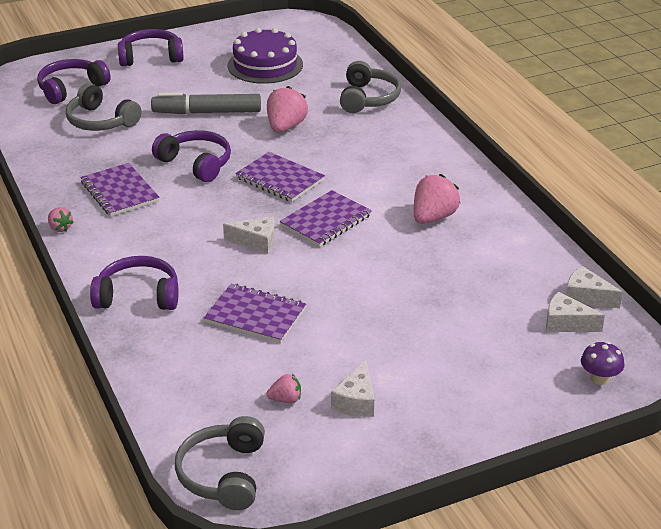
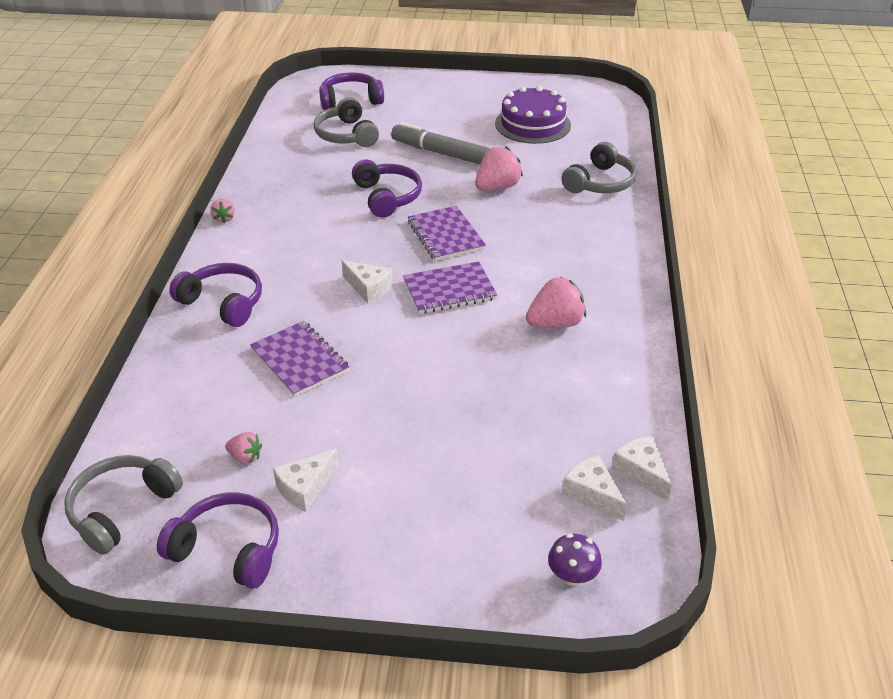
camera: 30 degrees right, 5 degrees up
(120, 192) = (301, 202): purple notebook -> none
(151, 57) = (440, 91): purple headphones -> purple headphones (228, 549)

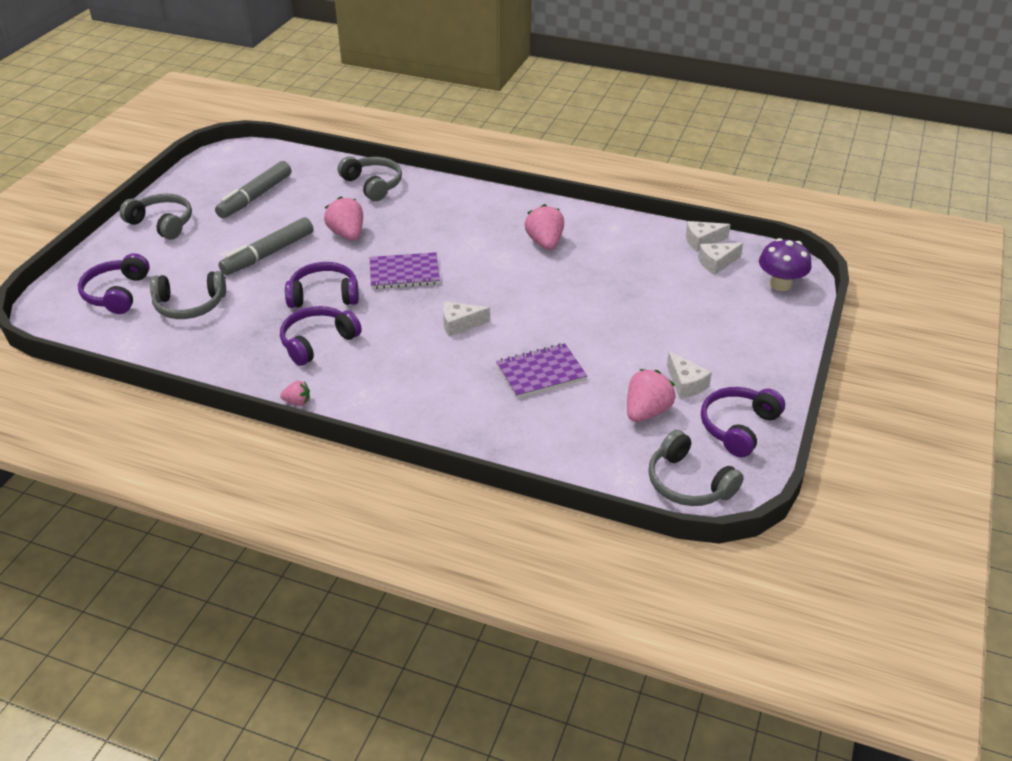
camera: 75 degrees left, 0 degrees up
(223, 303) = (441, 411): purple headphones -> purple headphones (318, 342)
(245, 457) = (646, 412): pink strawberry -> pink strawberry, size x1.88
(368, 288) = (460, 324): white cheese -> white cheese turned 150 degrees counterclockwise
(449, 290) = (482, 283): purple notebook -> none
(461, 92) = (162, 223): none -> grey headphones
(532, 124) = (255, 197): purple cake -> grey marker
(572, 576) = (780, 284): purple mushroom -> purple mushroom, size x1.55

